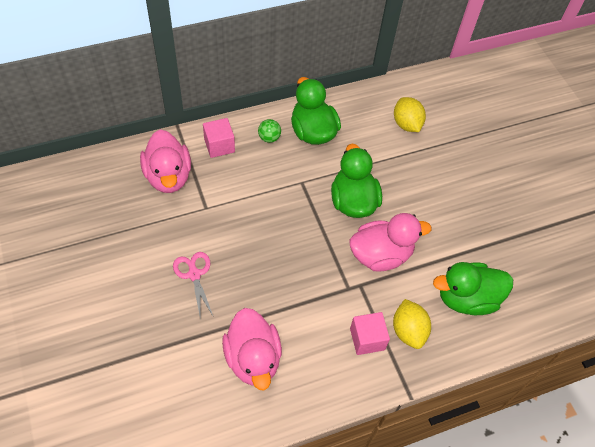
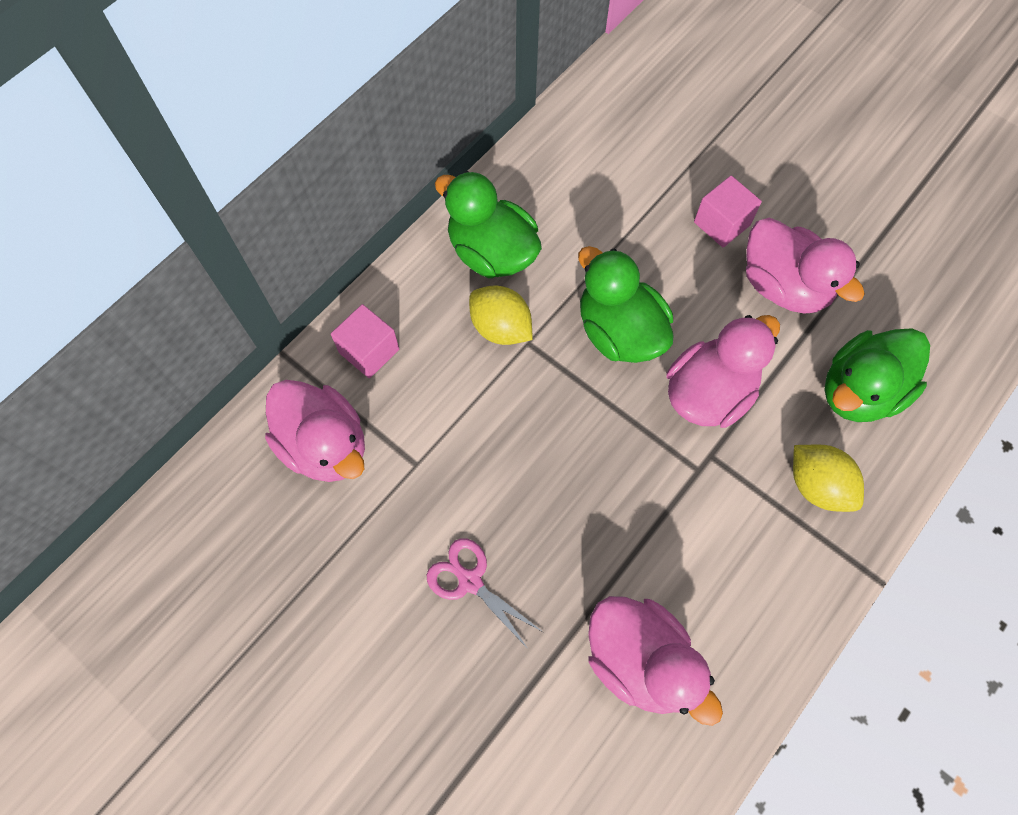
camera: 25 degrees left, 10 degrees up
(269, 138) = (435, 297): green ball -> none
(367, 339) = (772, 531): pink cube -> pink cube (721, 223)
(406, 124) = (615, 170): yellow lemon -> yellow lemon (500, 328)
(460, 225) = (783, 286): none -> pink duck

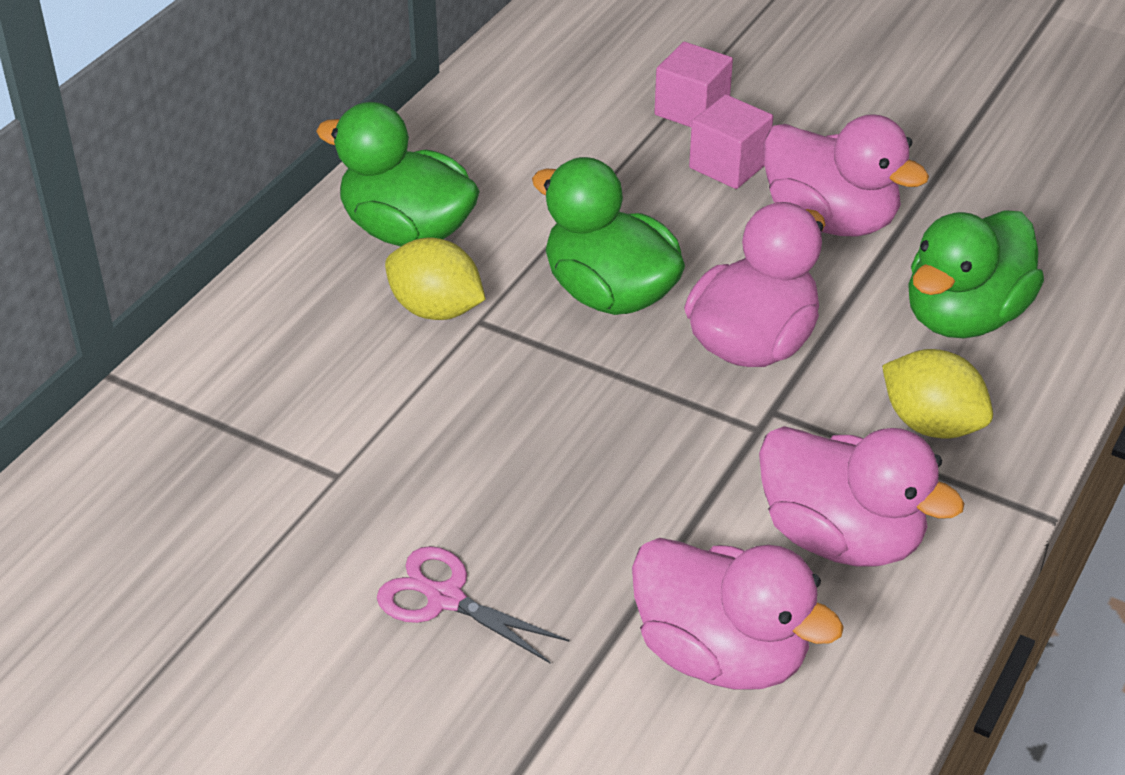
camera: 10 degrees left, 25 degrees down
(325, 445) = (194, 471): pink duck -> pink duck (841, 537)
(369, 351) = (244, 357): pink cube -> pink cube (692, 110)

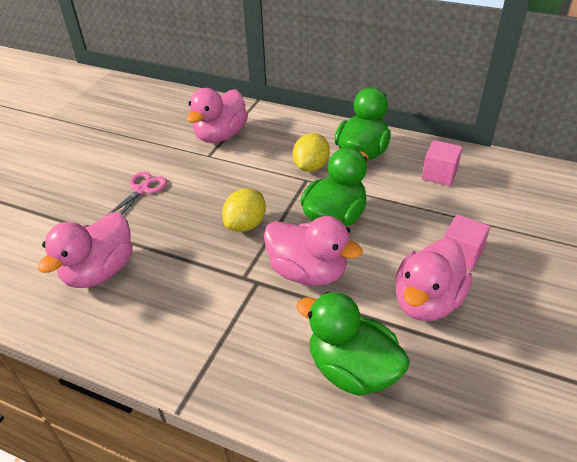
camera: 85 degrees right, 0 degrees up
(692, 110) = (507, 236): pink cube -> pink cube (439, 174)
(841, 537) = (167, 312): pink duck -> pink duck (220, 136)
(931, 424) = (253, 351): yellow lemon -> yellow lemon (245, 224)

